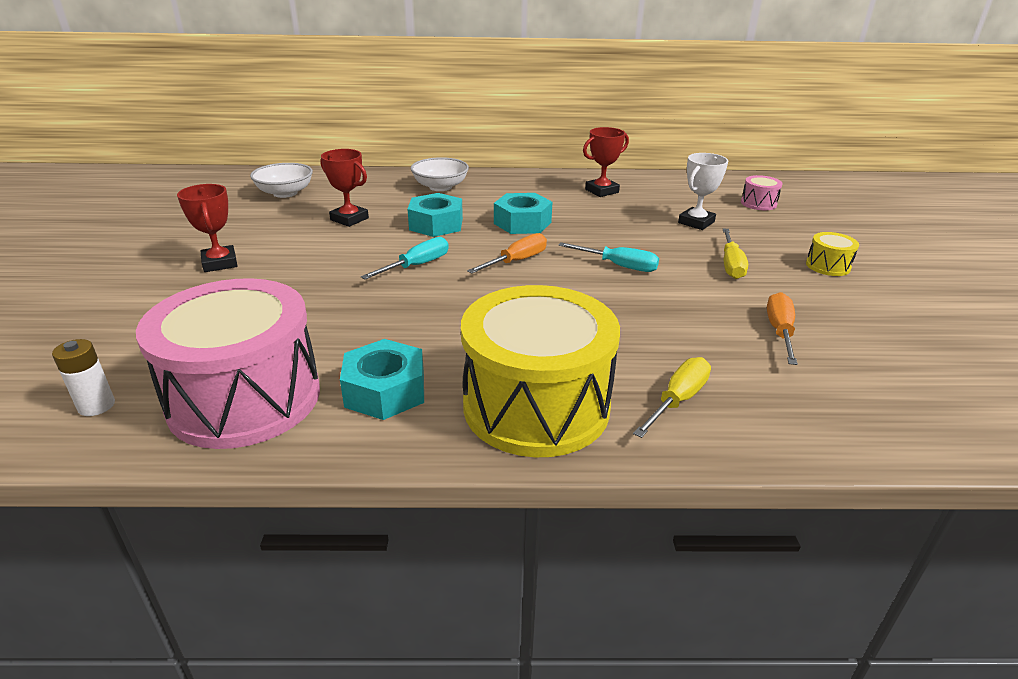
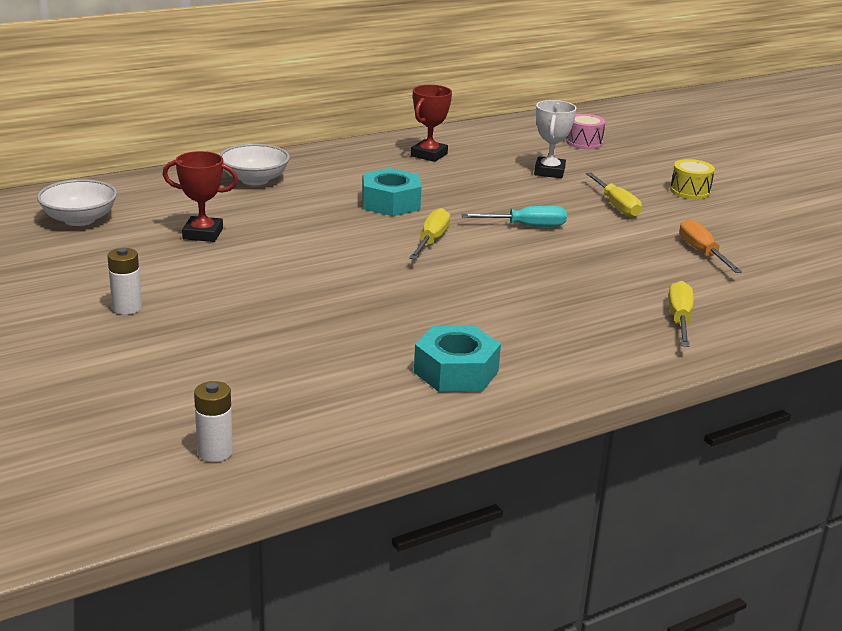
camera: 30 degrees left, 5 degrees down
(220, 263) = (127, 308): red trophy -> white battery
(245, 398) = (344, 409): pink drum -> none
(417, 265) = (342, 265): turquoise screwdriver -> none
(436, 224) = (305, 221): turquoise nut -> none
(517, 261) = (431, 241): orange screwdriver -> yellow screwdriver
(536, 406) = (585, 350): yellow drum -> none

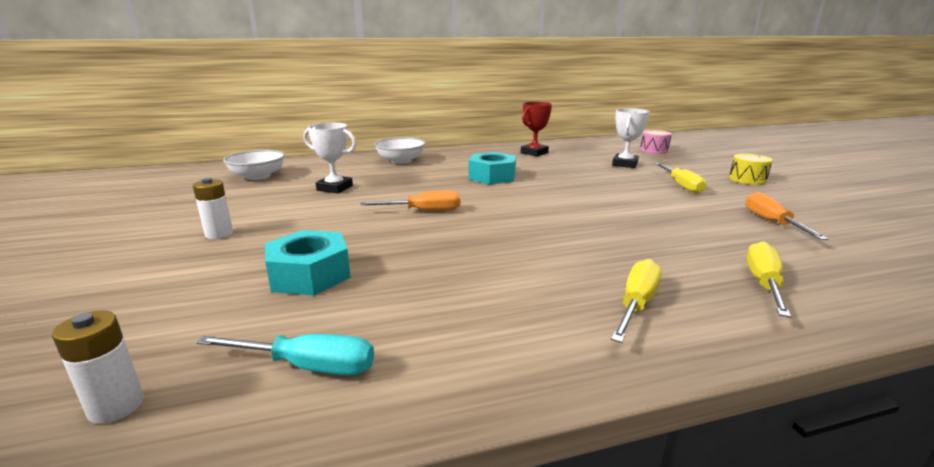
camera: 15 degrees right, 5 degrees down
(203, 234) = (335, 188): red trophy -> white trophy
(336, 262) = (424, 211): none -> orange screwdriver
(431, 241) = (513, 201): yellow screwdriver -> yellow screwdriver (636, 304)
(456, 372) = (486, 322): turquoise nut -> turquoise nut (310, 274)
(526, 226) = (600, 195): turquoise screwdriver -> turquoise screwdriver (308, 366)

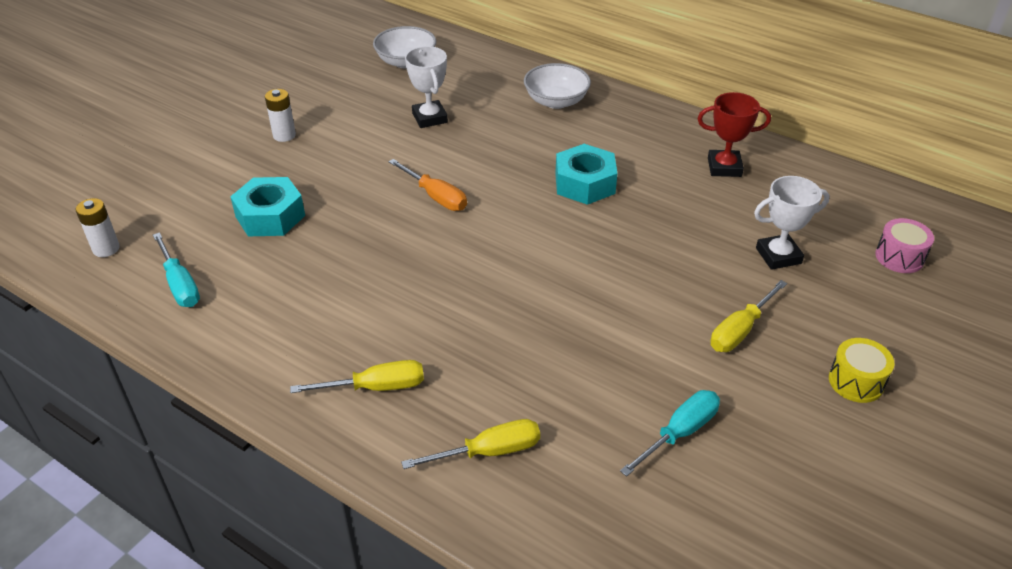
camera: 50 degrees right, 20 degrees up
(772, 222) = (679, 433): orange screwdriver -> turquoise screwdriver

